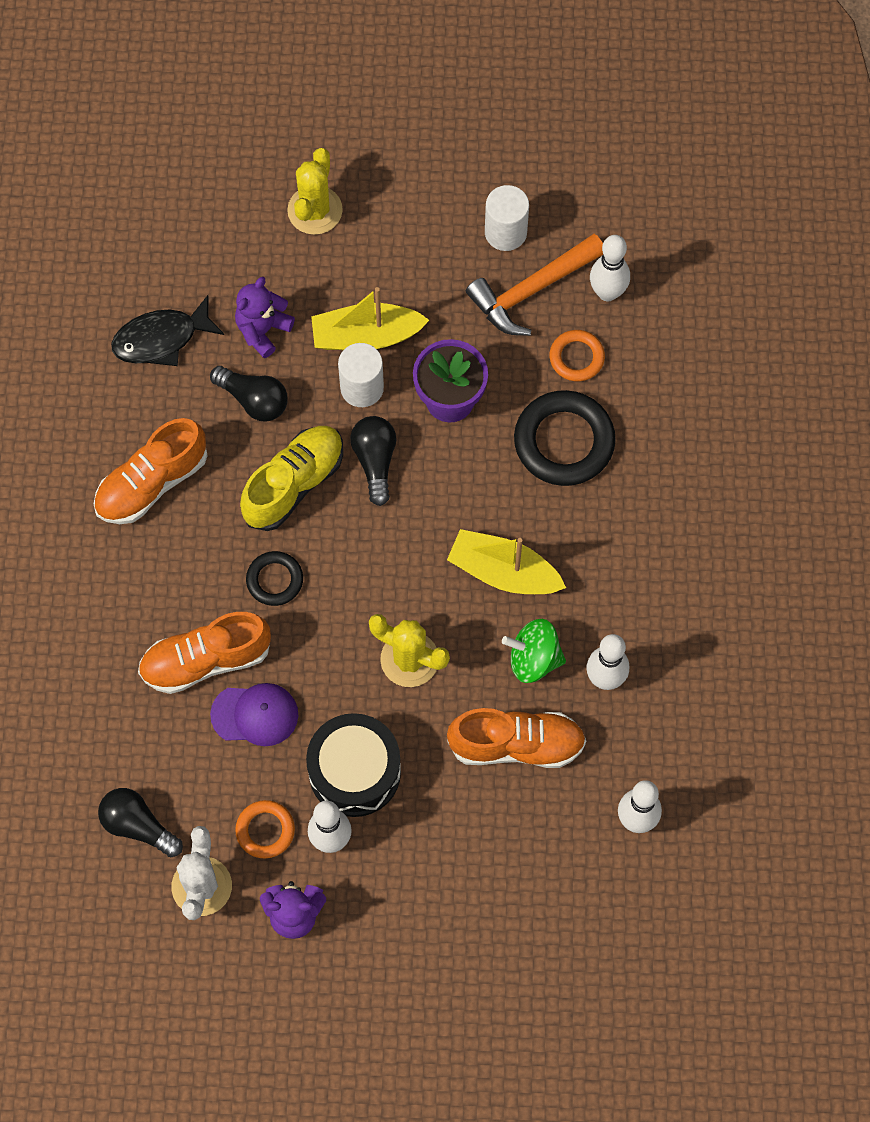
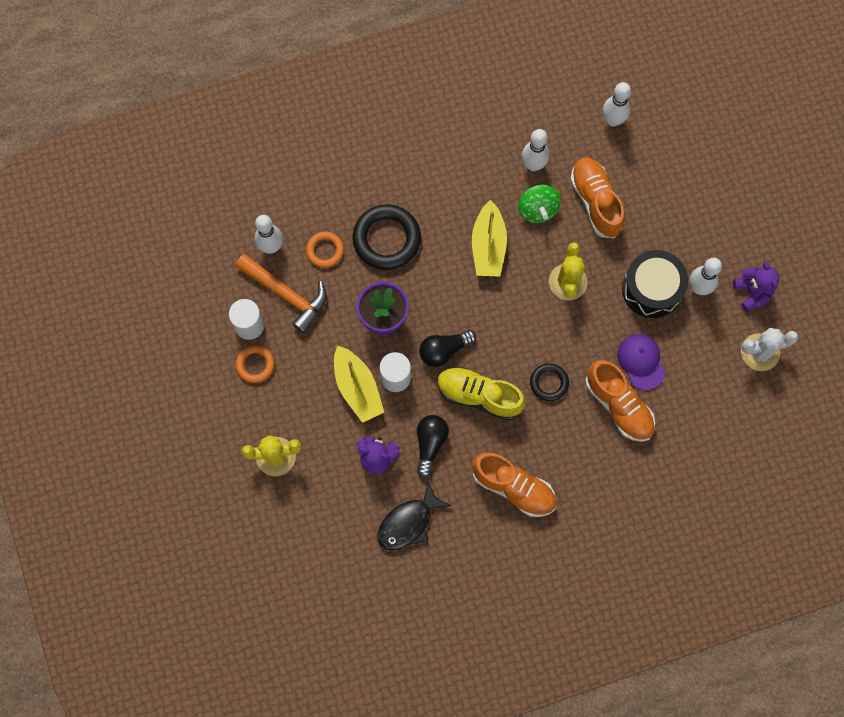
camera: 110 degrees left, 5 degrees up
(138, 826) = (740, 405): black light bulb -> none
(161, 339) = (408, 523): black fish -> black fish turned 90 degrees clockwise
(265, 830) = (710, 328): orange ring -> orange ring (255, 365)

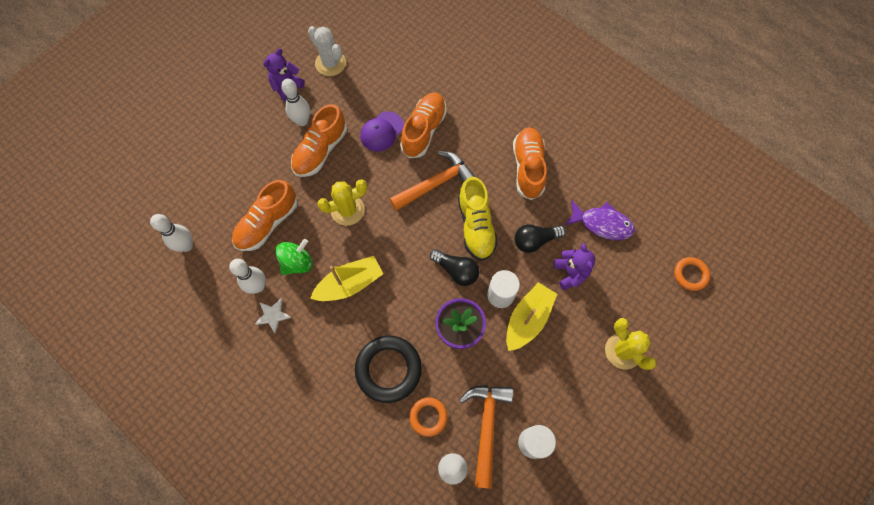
camera: 120 degrees left, 5 degrees down
(255, 365) = (562, 415): orange ring -> orange ring (690, 274)
(408, 523) = (602, 224): black fish -> purple fish
(497, 165) = (273, 315): none -> white star
(549, 383) = (435, 183): black ring -> orange hammer
(651, 289) = (320, 150): black drum -> orange shoe

